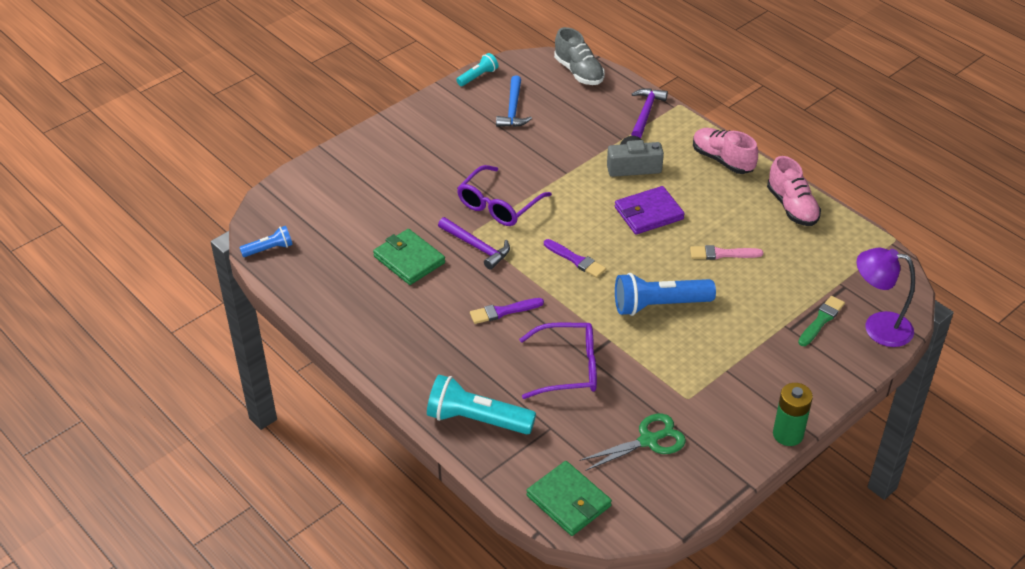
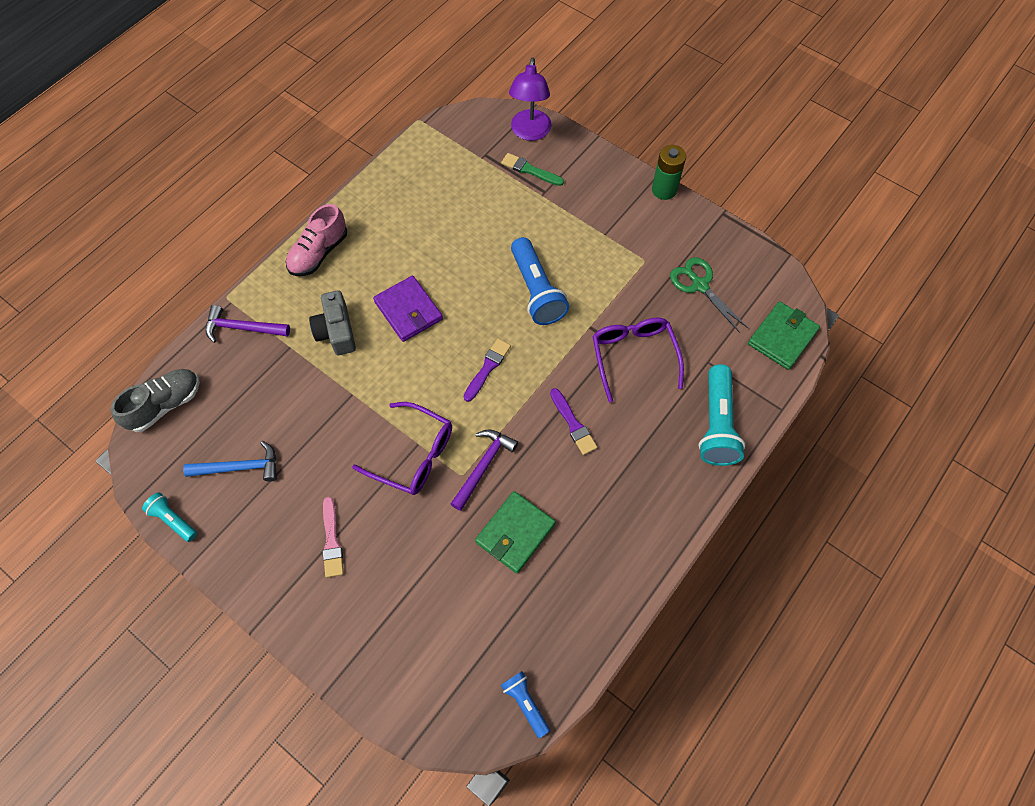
camera: 100 degrees left, 20 degrees up
(722, 254) = (458, 245): pink brush -> pink brush (332, 541)
(792, 207) = (384, 194): pink shoe -> none

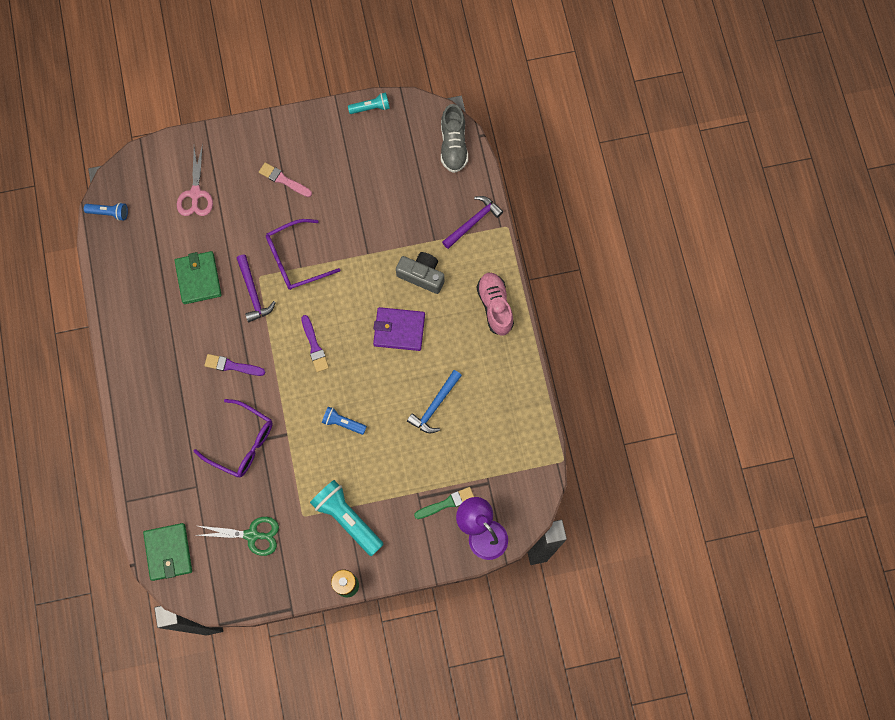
camera: 130 degrees right, 10 degrees up
(240, 467) = (373, 161): blue hammer -> blue hammer (435, 406)
(423, 623) = (195, 194): none -> pink scissors
(536, 291) = (343, 423): blue flashlight -> blue flashlight, size x0.54
(717, 424) = (153, 451): turquoise flashlight -> turquoise flashlight (347, 519)

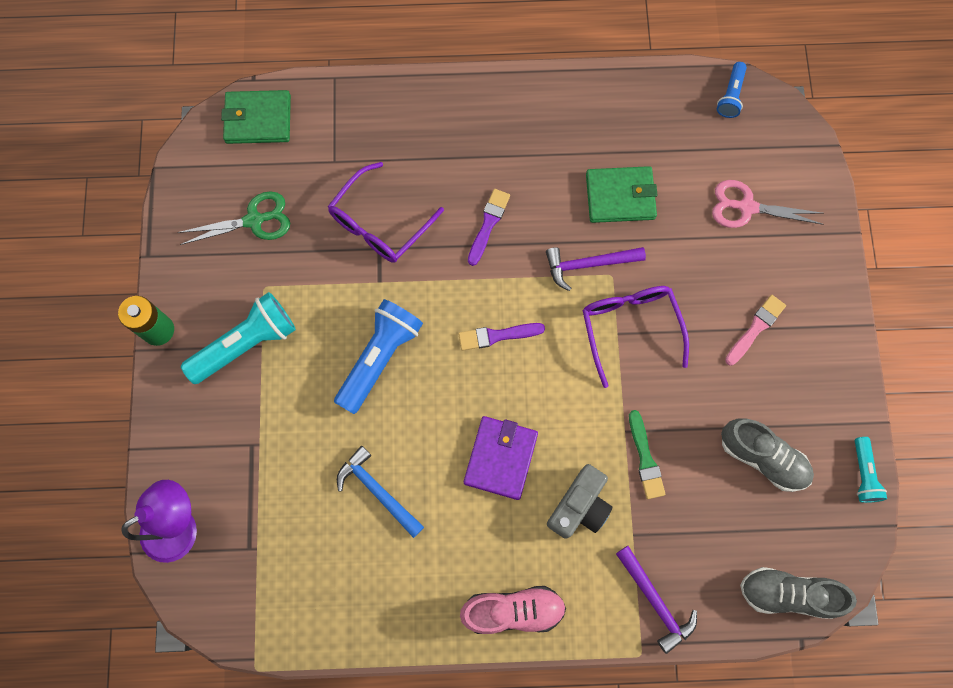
camera: 100 degrees right, 0 degrees up
(252, 535) = (254, 220): green scissors -> green scissors turned 120 degrees counterclockwise
(343, 423) = (379, 358): blue flashlight -> blue flashlight, size x1.84
(370, 168) = (762, 457): none -> grey shoe
(446, 503) = (234, 483): green brush -> green brush (645, 458)

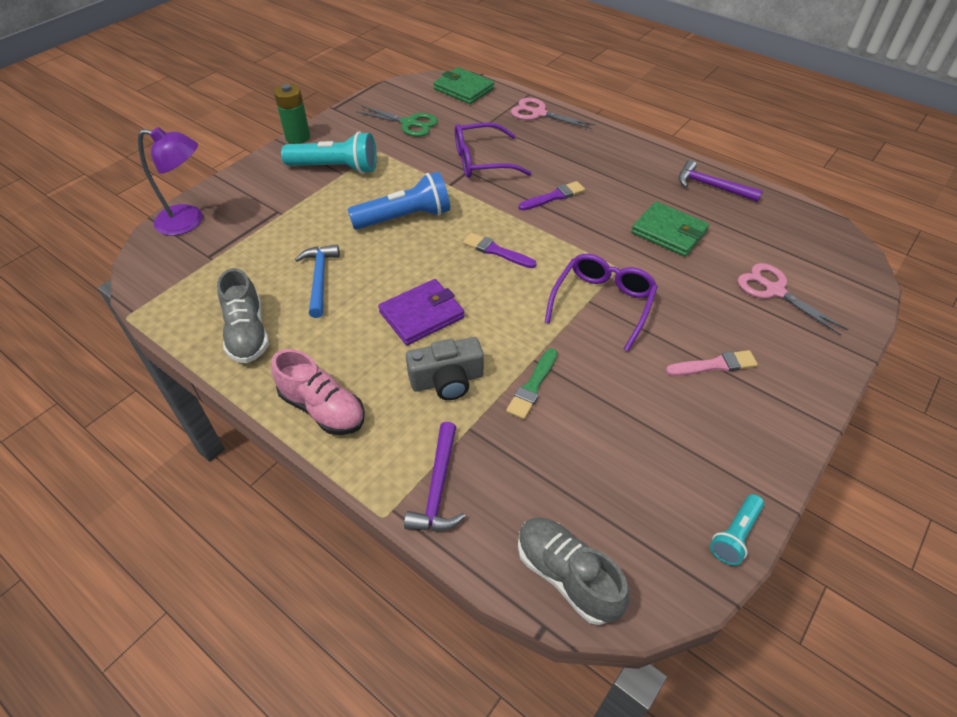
camera: 40 degrees right, 25 degrees down
(372, 105) = (538, 113): none -> pink scissors
(588, 264) = (606, 253): purple hammer -> purple hammer (711, 186)
(730, 96) = (816, 226): blue flashlight -> none
(762, 457) = (639, 454): grey shoe -> grey shoe (247, 333)

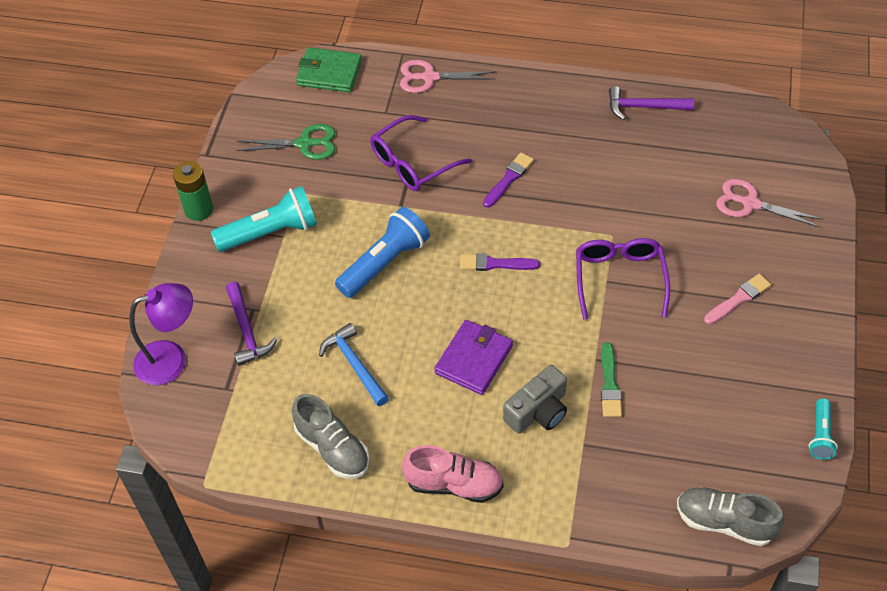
camera: 25 degrees left, 5 degrees up
(438, 487) = (592, 504): purple hammer -> purple hammer (247, 330)
(669, 232) = (634, 177): green wallet -> none

